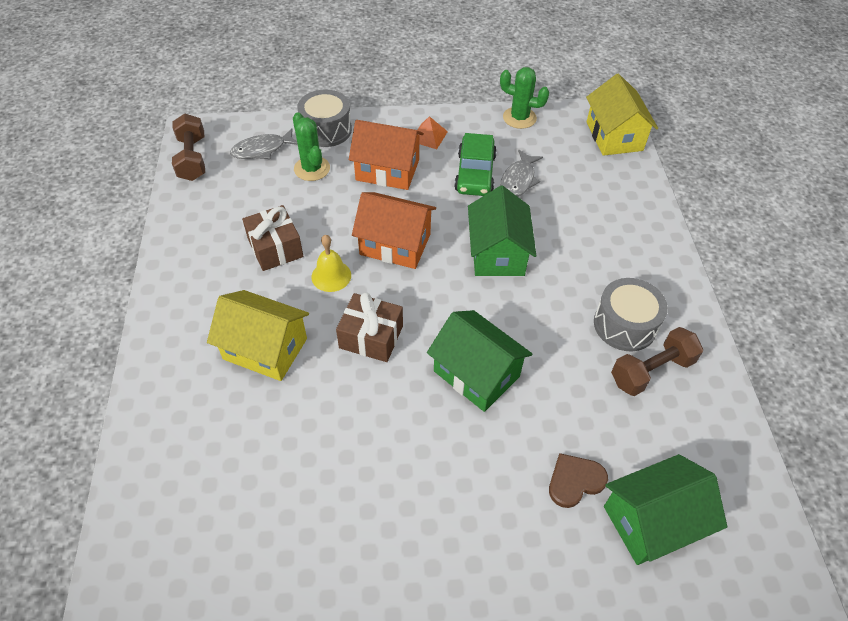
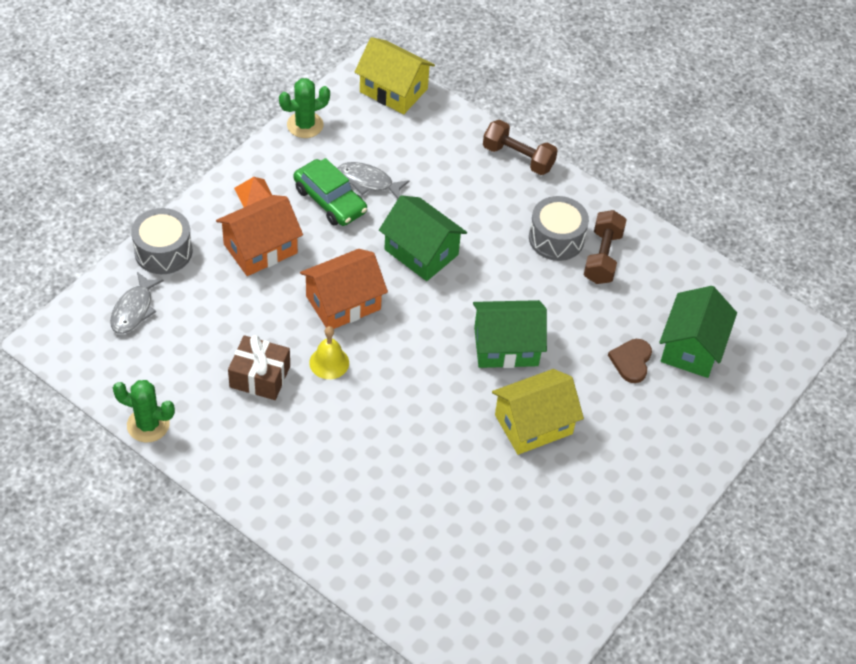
camera: 50 degrees left, 0 degrees up
(192, 159) = (85, 363): brown dumbbell -> brown dumbbell (518, 158)
(265, 349) = (353, 448): yellow house -> yellow house (533, 424)
(312, 169) = (199, 294): green cactus -> green cactus (148, 425)
(371, 337) = (412, 380): brown gift -> none
(518, 180) = (368, 182): grey fish -> grey fish turned 135 degrees clockwise

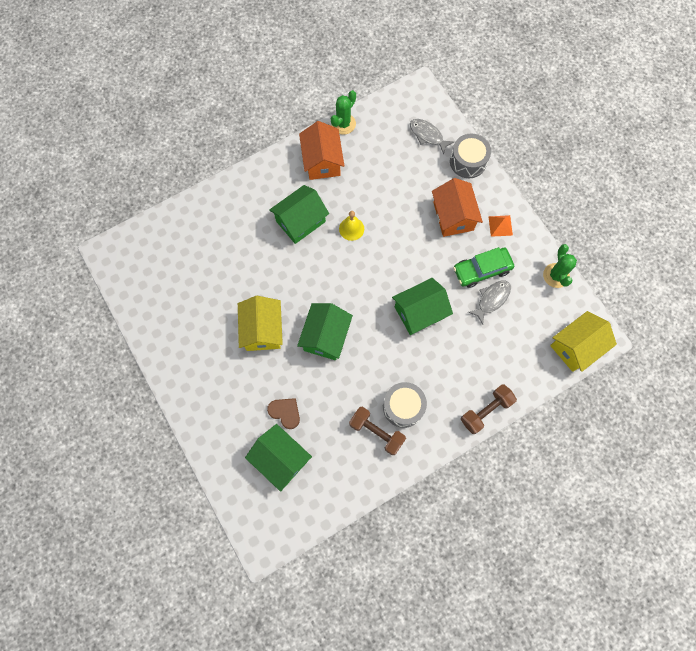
camera: 115 degrees right, 20 degrees up
(260, 376) = (355, 188): brown gift -> none
(343, 303) = (394, 251): orange house -> orange house (322, 161)
(343, 430) = (300, 221): none -> green house

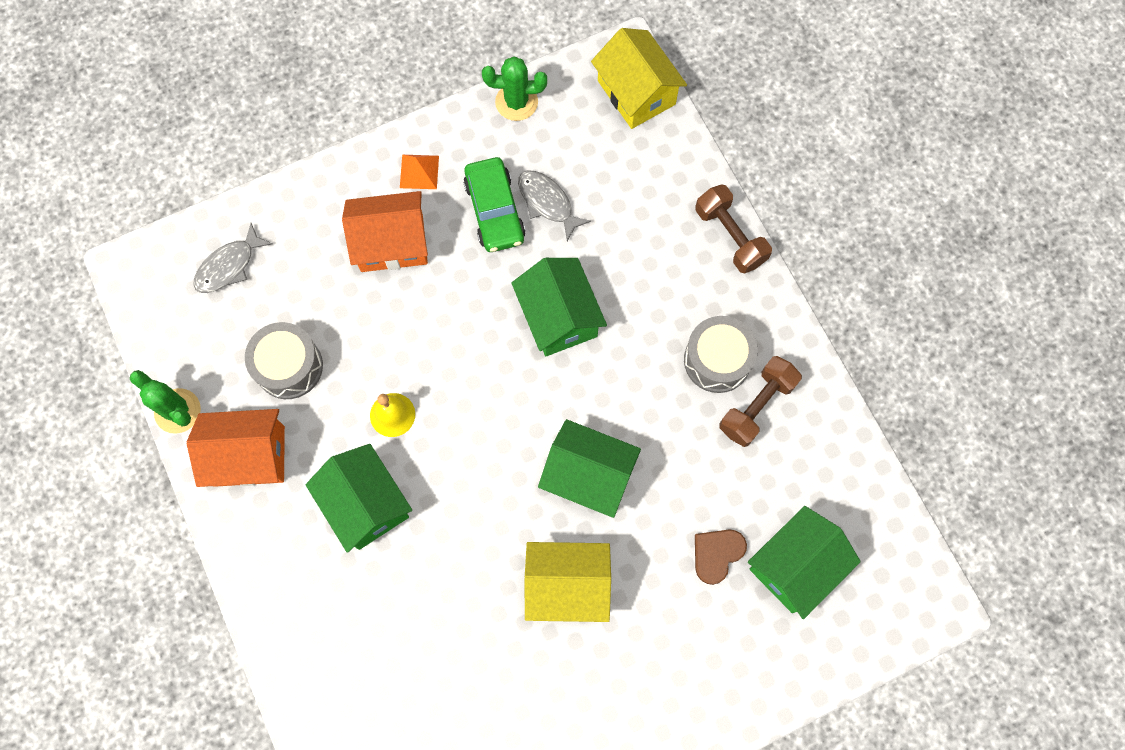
camera: 85 degrees left, 0 degrees up
(468, 161) = (292, 206): grey drum -> grey drum (289, 366)

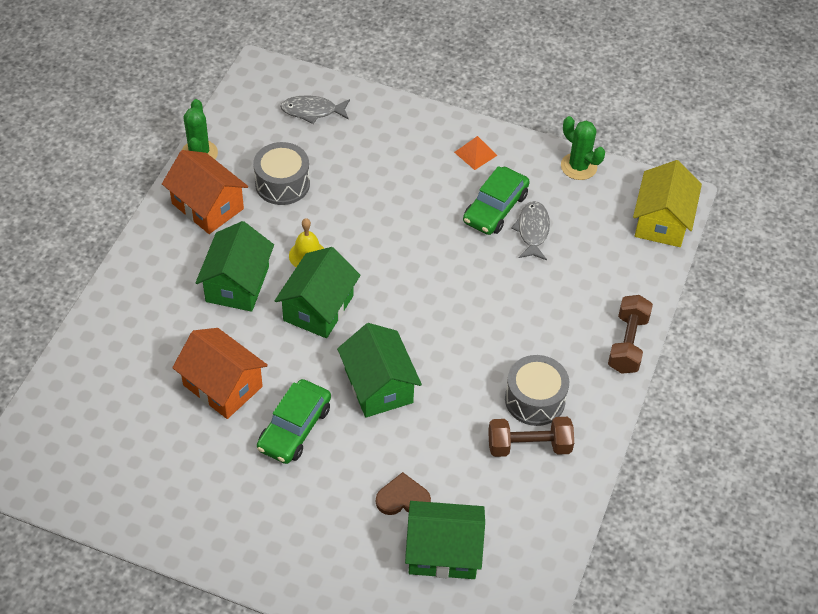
camera: 45 degrees right, 20 degrees down
(392, 243) = (415, 174): orange house -> orange house (222, 386)
(559, 317) = (465, 292): green house -> green house (318, 308)
(567, 585) = (294, 428): yellow house -> green car

